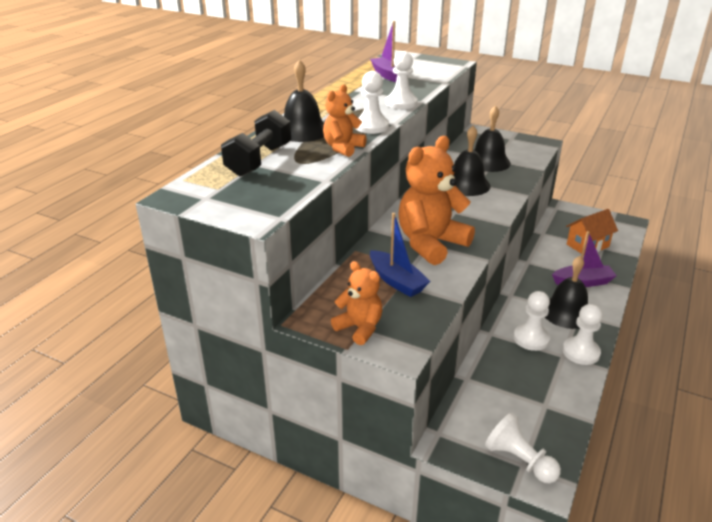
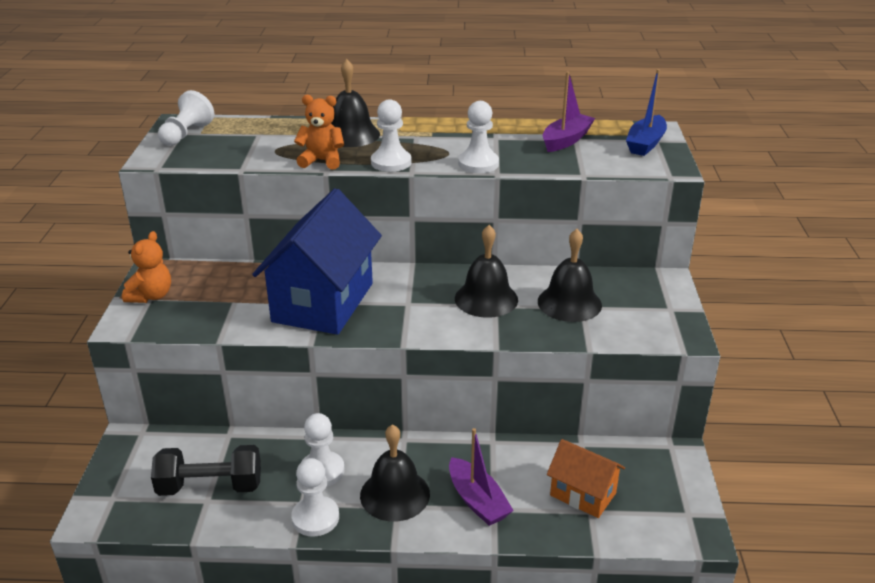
camera: 65 degrees right, 0 degrees up
(259, 160) = (267, 133): black dumbbell -> black dumbbell (210, 486)
(396, 281) = (238, 298): blue boat -> blue boat (645, 143)
(430, 244) = (323, 302): orange teddy bear -> blue house
(519, 460) = (117, 494): white pawn -> white pawn (186, 134)

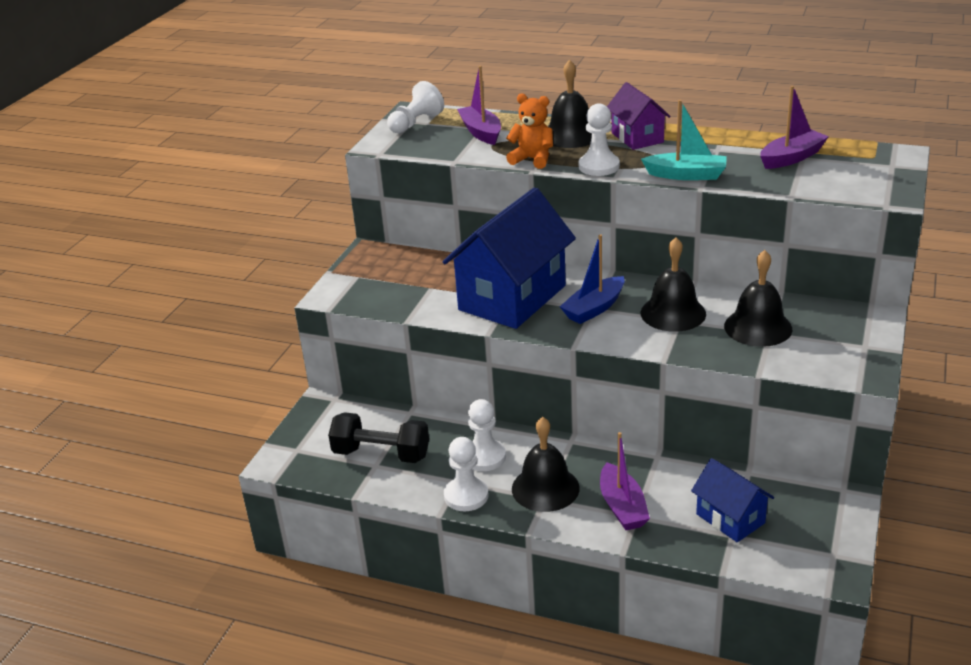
camera: 20 degrees right, 0 degrees up
(151, 296) = (359, 274): orange teddy bear -> none
(259, 138) = (481, 132): none -> purple boat
(416, 132) = (637, 138): none -> purple house
(478, 164) = (686, 175): white pawn -> turquoise boat
(583, 494) = (730, 518): orange house -> blue house
(645, 143) = (878, 168): blue boat -> blue boat (594, 308)

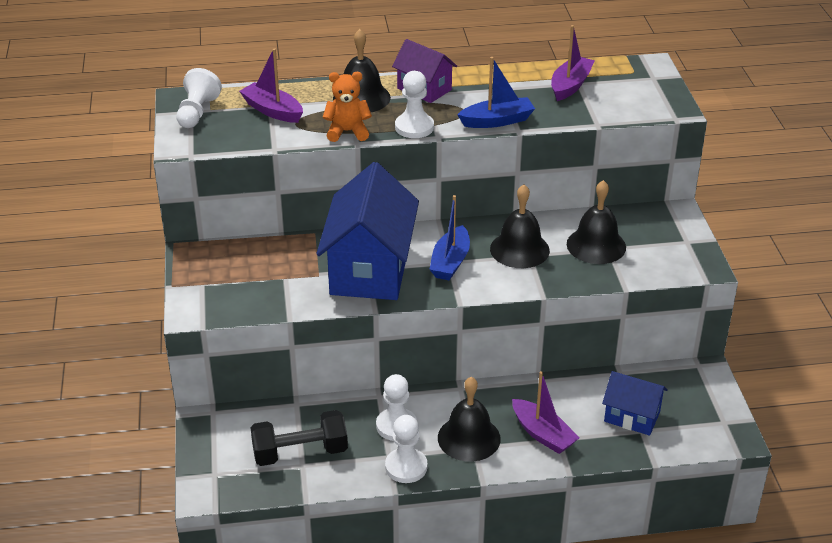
camera: 30 degrees left, 5 degrees up
(686, 175) = (497, 121): turquoise boat -> blue boat

